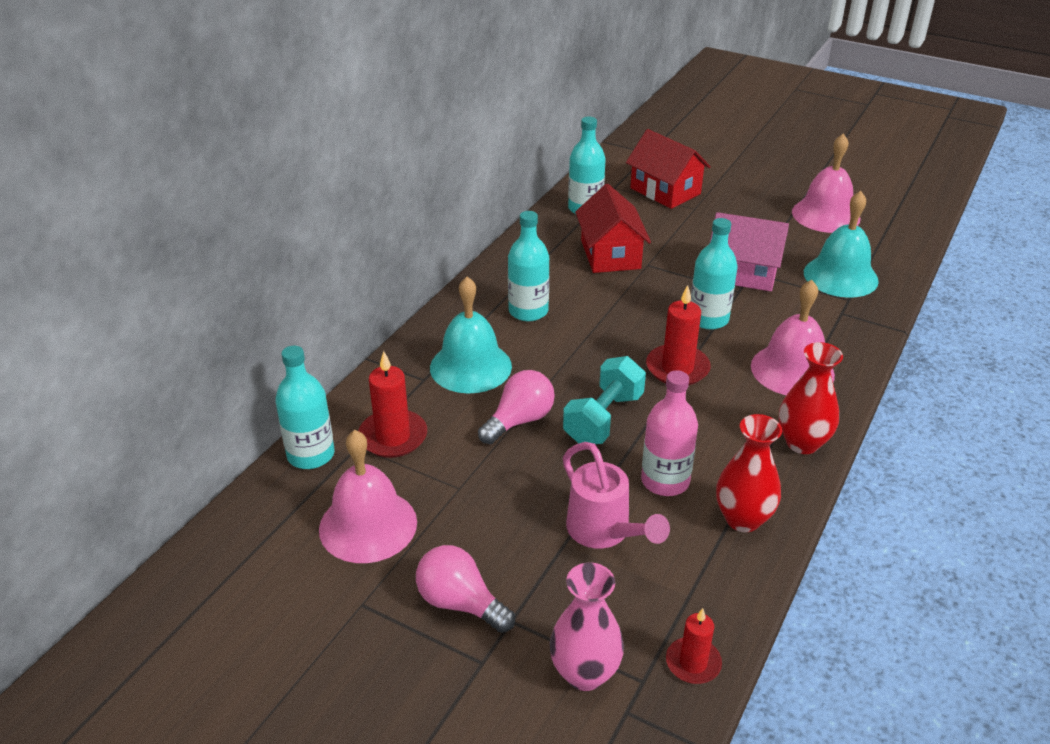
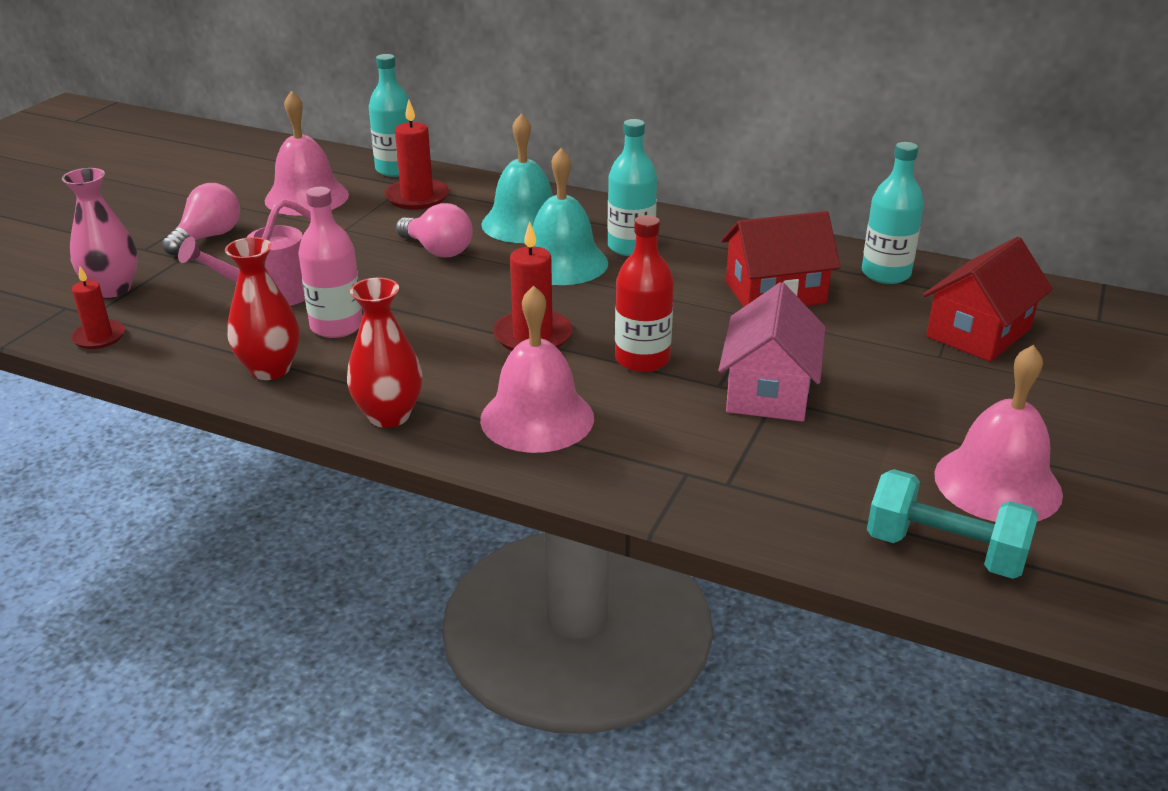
camera: 85 degrees right, 5 degrees down
(603, 419) = (439, 292): turquoise dumbbell -> turquoise dumbbell (944, 551)
(708, 319) = (642, 359): turquoise bottle -> red bottle
(840, 276) = (794, 481): turquoise bell -> turquoise bell (562, 263)

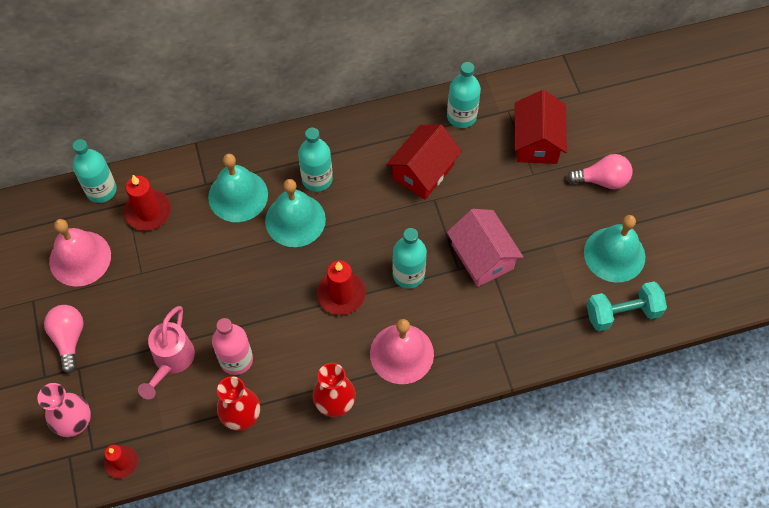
camera: 40 degrees left, 30 degrees up
(438, 250) = (217, 256): pink light bulb -> pink light bulb (602, 180)
(642, 359) = (408, 274): red bottle -> turquoise bottle
(997, 483) = (614, 254): pink bell -> turquoise bell

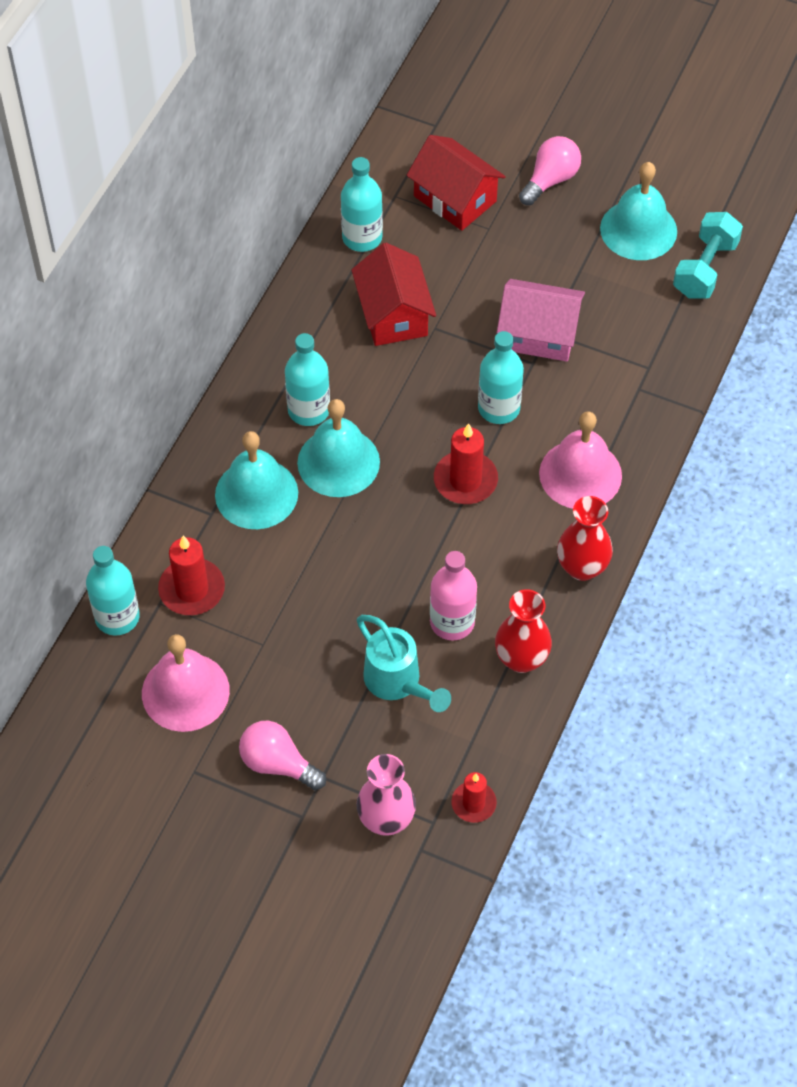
camera: 50 degrees left, 5 degrees down
(171, 362) = (398, 683): pink watering can -> turquoise watering can

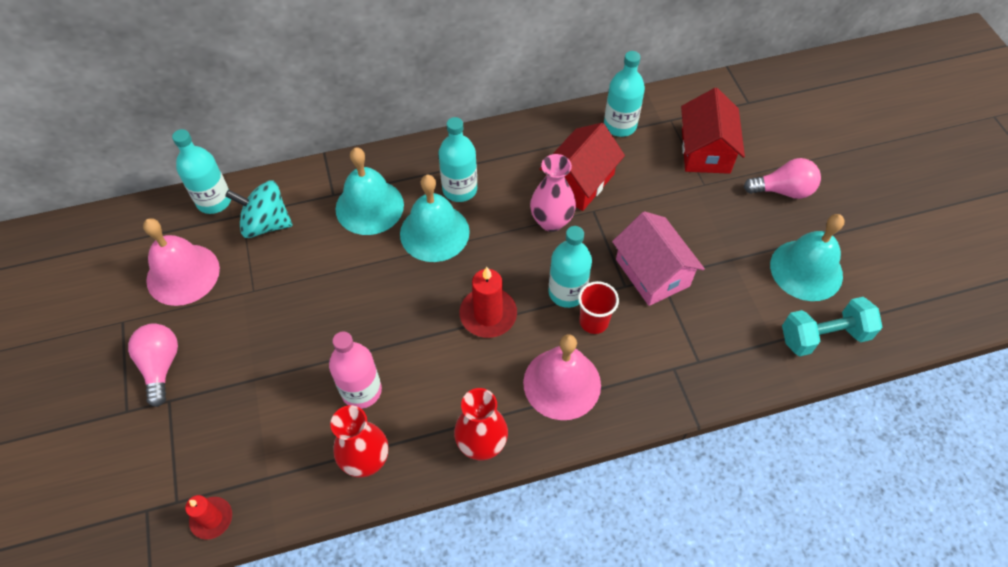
camera: 50 degrees right, 0 degrees up
(192, 589) = (266, 224): red candle -> turquoise spinning top
(386, 819) = (158, 468): pink vase -> pink vase (551, 221)
(398, 683) = (282, 393): turquoise watering can -> none
(545, 410) = (594, 321): none -> red cup

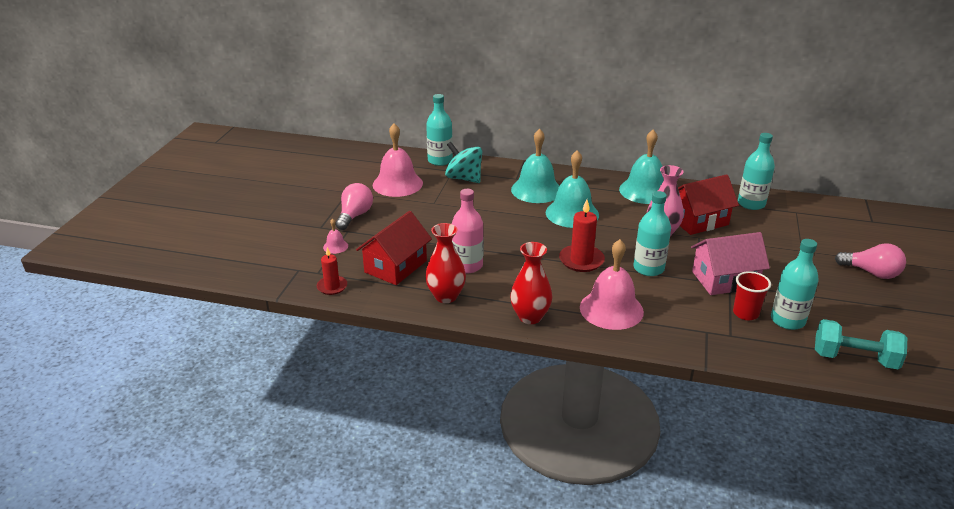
camera: 30 degrees right, 25 degrees down
(170, 439) = (335, 246): none -> pink bell
(459, 189) = (605, 200): turquoise bottle -> turquoise bottle (787, 320)
(594, 321) = (659, 288): red cup -> red cup (745, 313)
(652, 272) = (724, 280): pink house -> pink house turned 75 degrees clockwise
(705, 151) = (815, 234): red house -> red house (395, 266)
(806, 270) = (863, 319): turquoise bell -> turquoise bell (644, 191)

